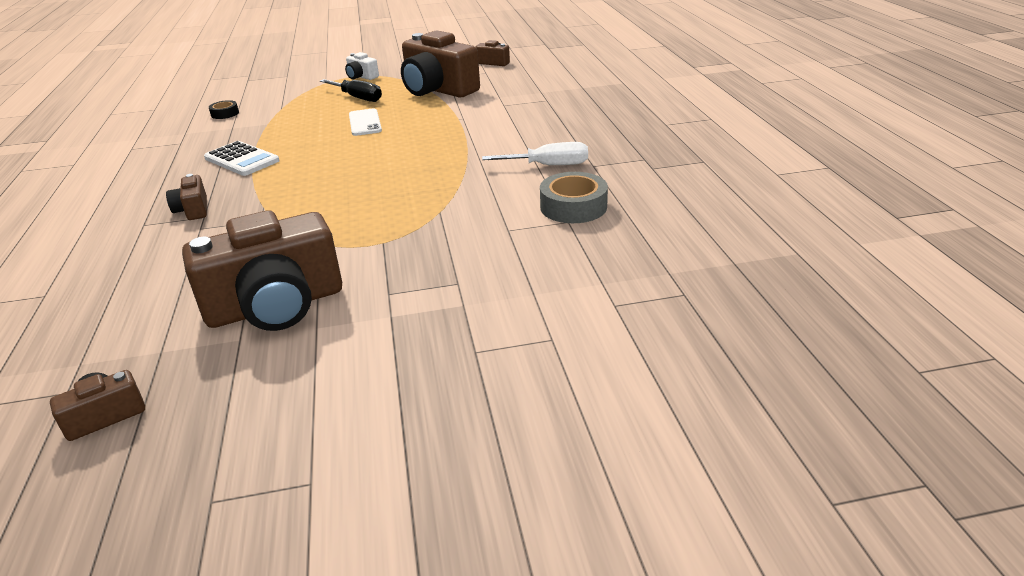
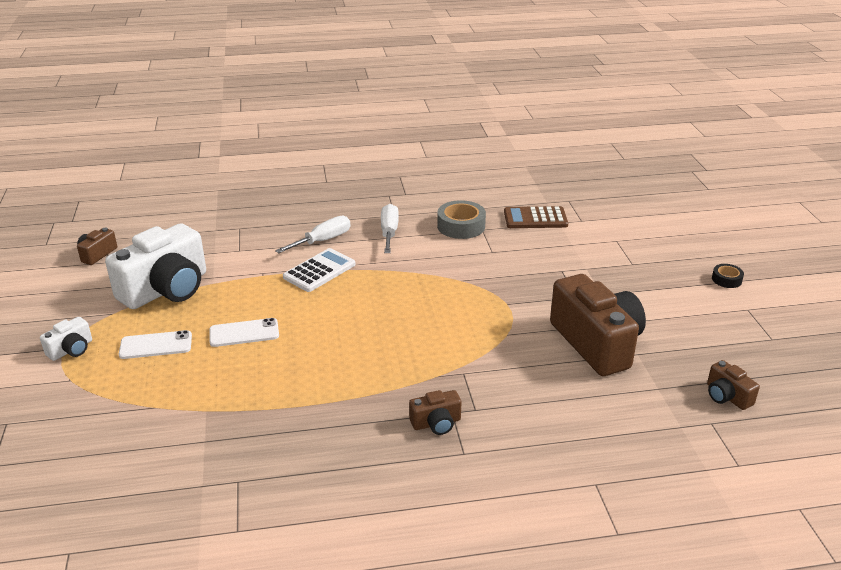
camera: 90 degrees left, 0 degrees up
(225, 114) = (144, 459): black tape -> black tape (726, 279)
(242, 160) = (316, 411): white calculator -> white calculator (319, 271)
(358, 98) = (156, 345): black screwdriver -> white phone
(438, 90) = (166, 289): brown camera -> white camera
(526, 135) = (323, 240): none -> white screwdriver
(609, 262) = (535, 218): none -> brown calculator

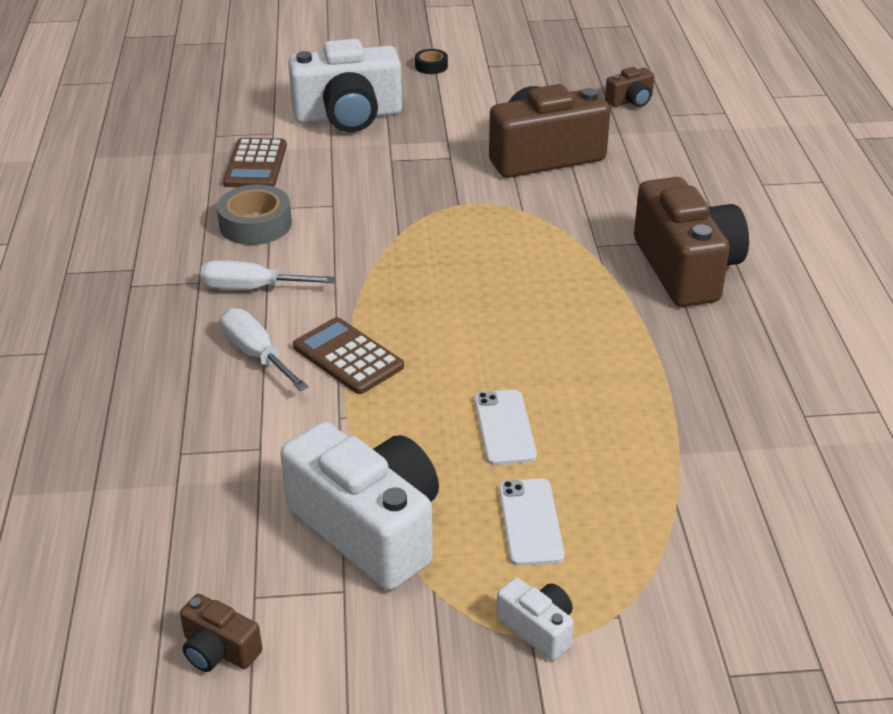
camera: 85 degrees left, 5 degrees up
(319, 271) = (348, 357): white calculator -> brown calculator
(436, 423) = (686, 268): brown camera -> brown camera, size x2.23
(620, 248) = (348, 116): none -> white camera

